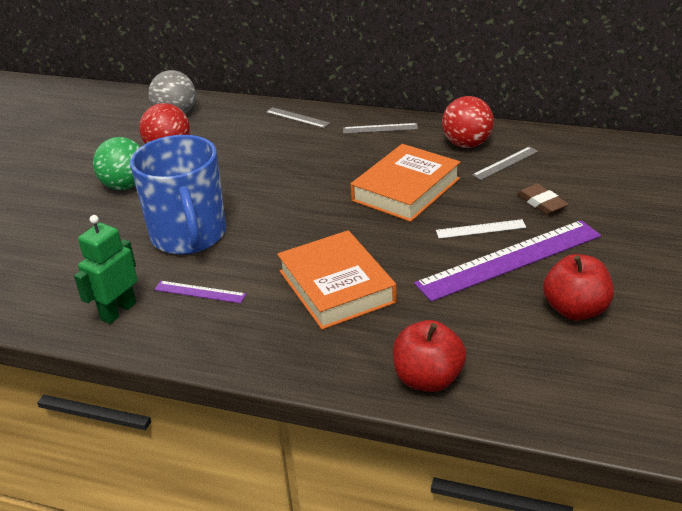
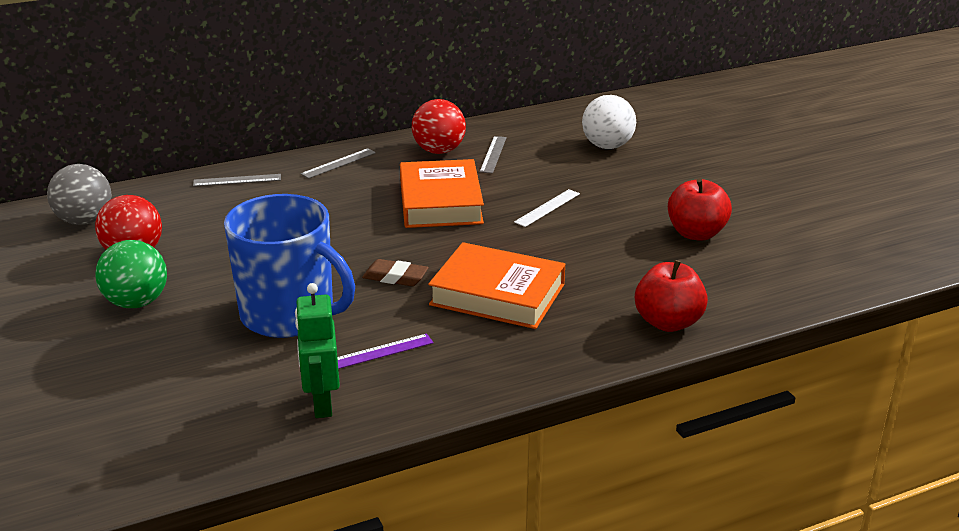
camera: 45 degrees left, 5 degrees down
(509, 260) = (602, 220): purple ruler -> none
(541, 203) = (565, 173): brown eraser -> brown eraser (395, 277)
(617, 192) = (607, 146): none -> white ball

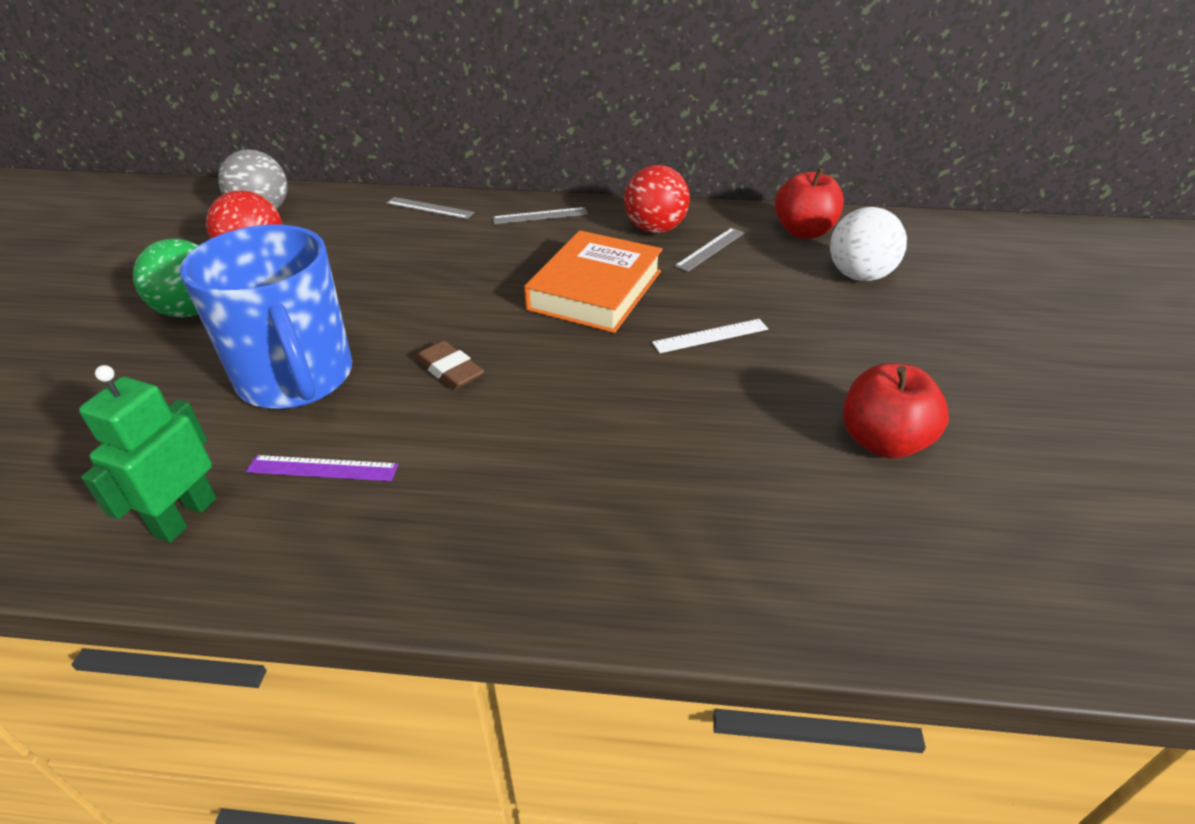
camera: 30 degrees right, 10 degrees up
(497, 294) = (535, 438): orange book -> none
(668, 322) = (718, 583): red apple -> red apple (803, 232)

